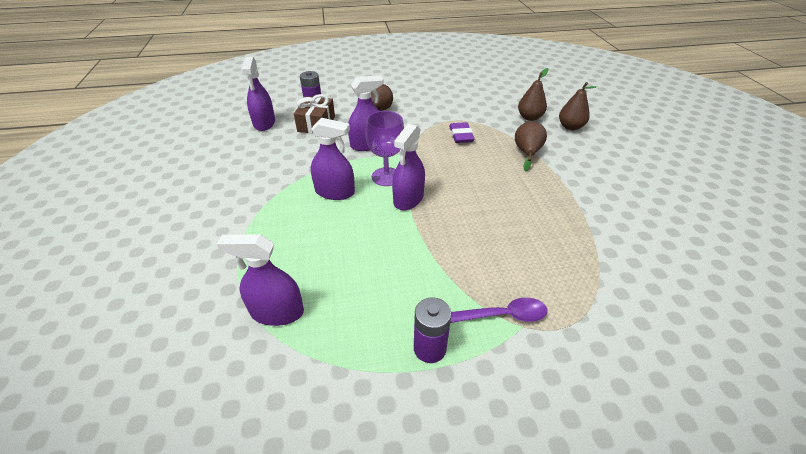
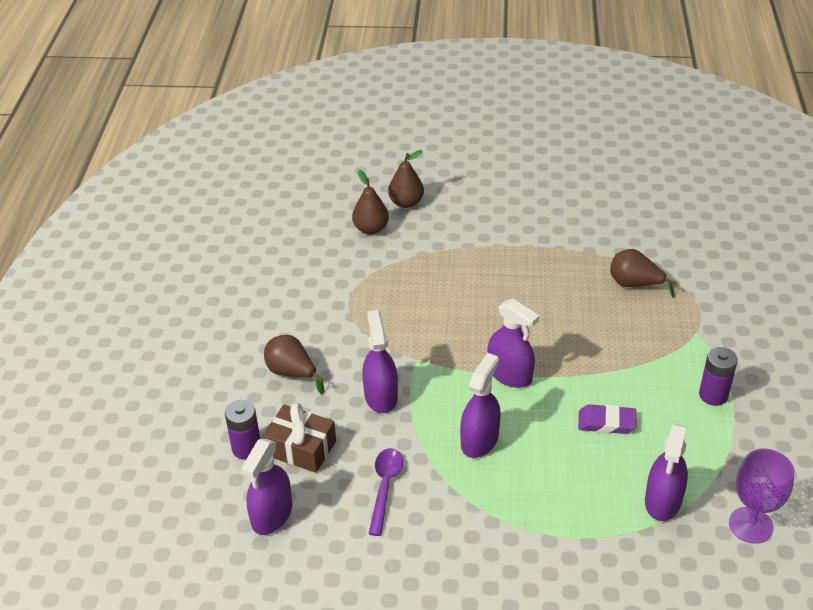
camera: 75 degrees left, 0 degrees up
(264, 123) = (272, 514): purple spray bottle -> purple spray bottle turned 105 degrees clockwise
(386, 177) = (461, 387): purple goblet -> purple goblet (750, 525)
(461, 135) = (391, 301): purple eraser -> purple eraser (606, 423)
(501, 315) = (683, 342): purple spoon -> purple spoon (385, 487)
(527, 153) = (449, 255): brown pear -> brown pear (634, 284)

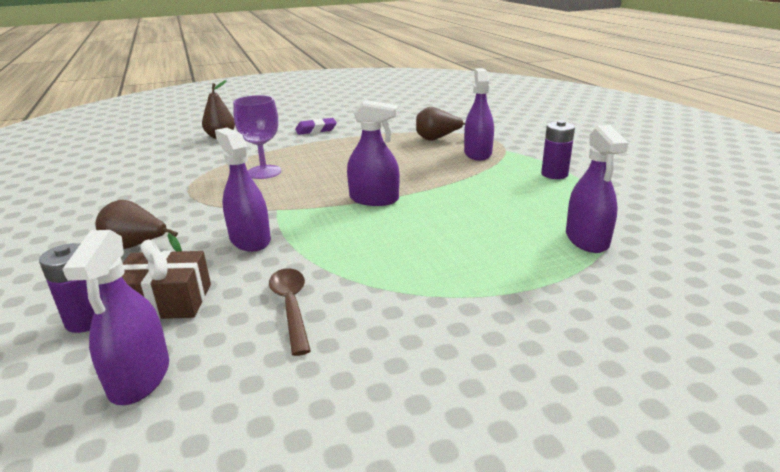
camera: 25 degrees left, 15 degrees down
(371, 229) = (194, 152): brown pear -> none
(385, 487) = (291, 307): purple spoon -> brown spoon
(479, 440) = (376, 244): purple spray bottle -> purple spray bottle (477, 153)
(606, 423) = (486, 206): purple eraser -> purple eraser (316, 130)
(750, 525) = (677, 234): purple goblet -> purple goblet (264, 172)

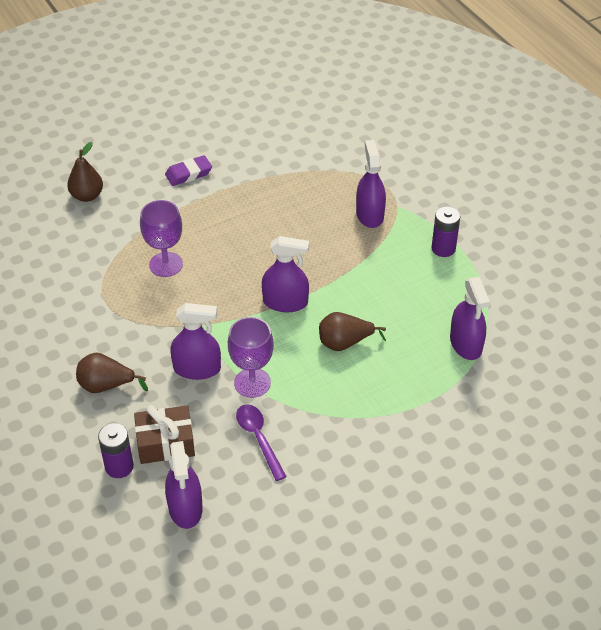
camera: 10 degrees left, 20 degrees up
(250, 240) = (197, 368): purple spray bottle -> purple spray bottle turned 135 degrees clockwise
(291, 307) = (258, 438): brown spoon -> purple spoon
(308, 255) = (252, 383): none -> purple goblet
(437, 139) = (325, 187): brown pear -> brown pear (344, 343)

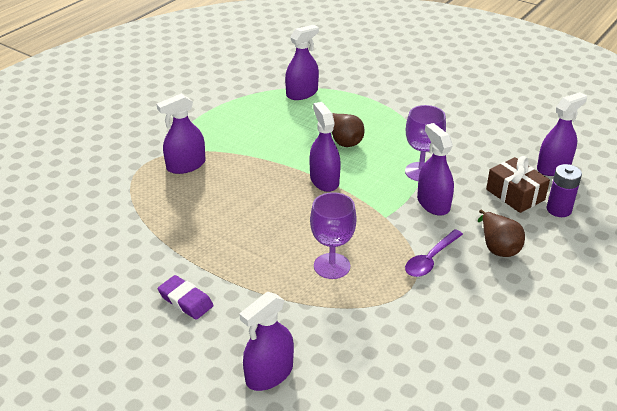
camera: 115 degrees left, 10 degrees down
(87, 196) = (269, 374): brown pear -> purple spray bottle
(258, 438) = (466, 154): purple spoon -> purple spoon (430, 259)
(443, 248) = (207, 121): purple battery -> none

